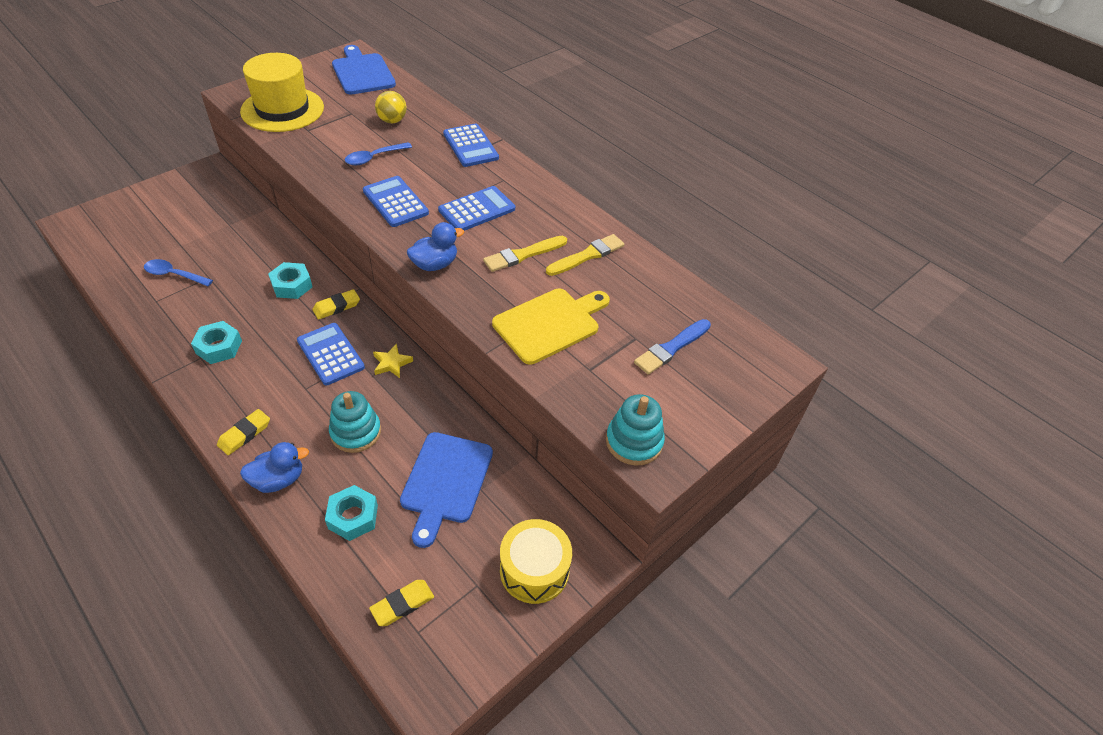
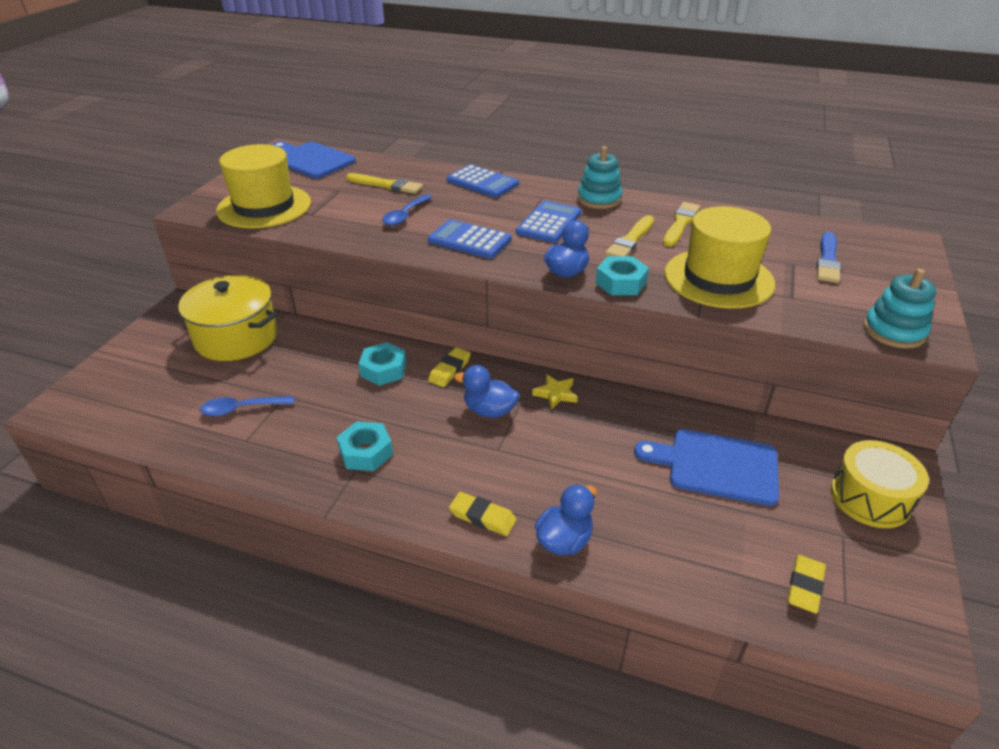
camera: 25 degrees left, 10 degrees down
(221, 213) = (236, 337): none -> yellow pot
(244, 434) = (482, 517): yellow eraser -> yellow eraser turned 75 degrees counterclockwise
(330, 354) = (489, 410): blue calculator -> blue duck
(353, 517) = (672, 536): turquoise nut -> turquoise nut (621, 283)
(356, 432) = (589, 464): turquoise stacking toy -> turquoise stacking toy (599, 199)
(392, 121) = (386, 185): yellow ball -> yellow brush
(445, 482) = (716, 466): blue cutting board -> blue cutting board turned 120 degrees clockwise
(550, 324) = (718, 278): yellow cutting board -> yellow hat

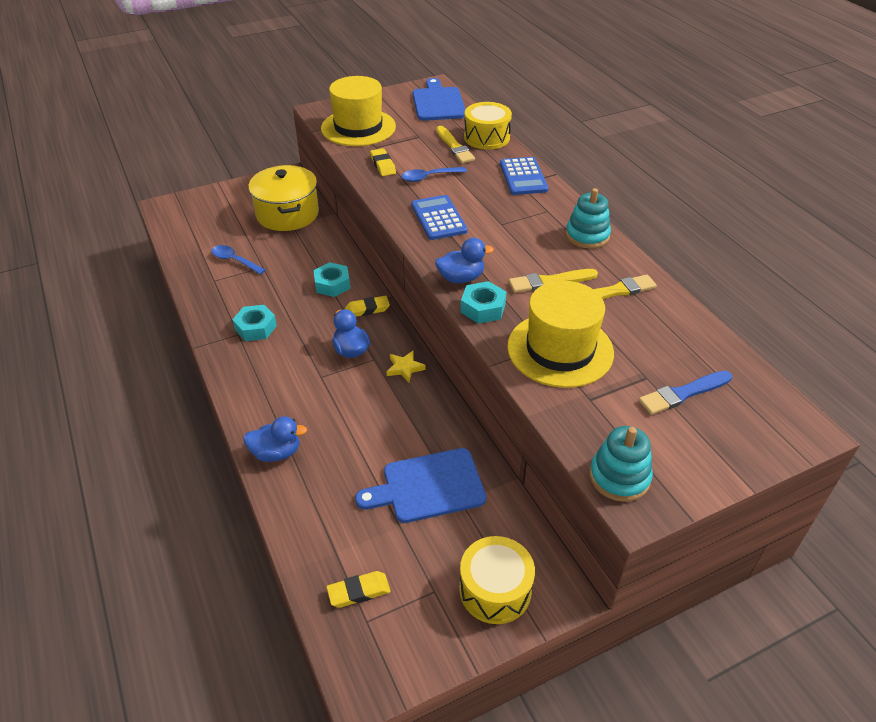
camera: 45 degrees right, 5 degrees up
(402, 168) = (486, 137): none -> yellow drum
(482, 517) = (257, 407): yellow eraser -> yellow eraser (383, 165)
(549, 223) = (514, 234): blue calculator -> none
(716, 466) = (428, 486): blue cutting board -> blue cutting board turned 75 degrees counterclockwise

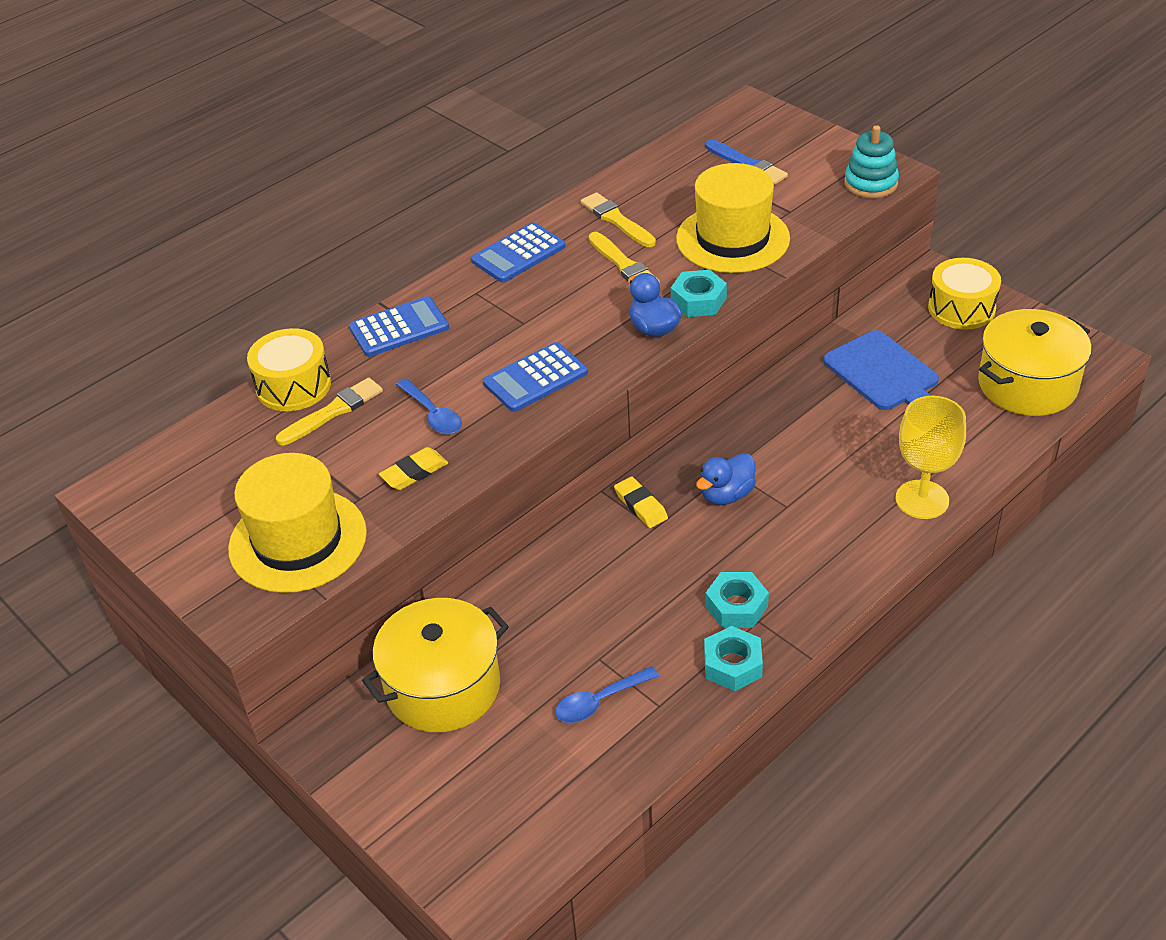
camera: 105 degrees left, 0 degrees up
(234, 260) = (599, 701): blue spoon -> blue spoon turned 45 degrees clockwise
(276, 453) = (922, 499): blue duck -> yellow goblet
(332, 284) = (605, 560): turquoise nut -> turquoise nut (732, 665)
(359, 591) = (1027, 385): yellow eraser -> yellow pot
(405, 368) = (730, 438): yellow star -> none
(438, 103) = (181, 468): blue cutting board -> none
(587, 236) = (518, 254): turquoise stacking toy -> blue calculator

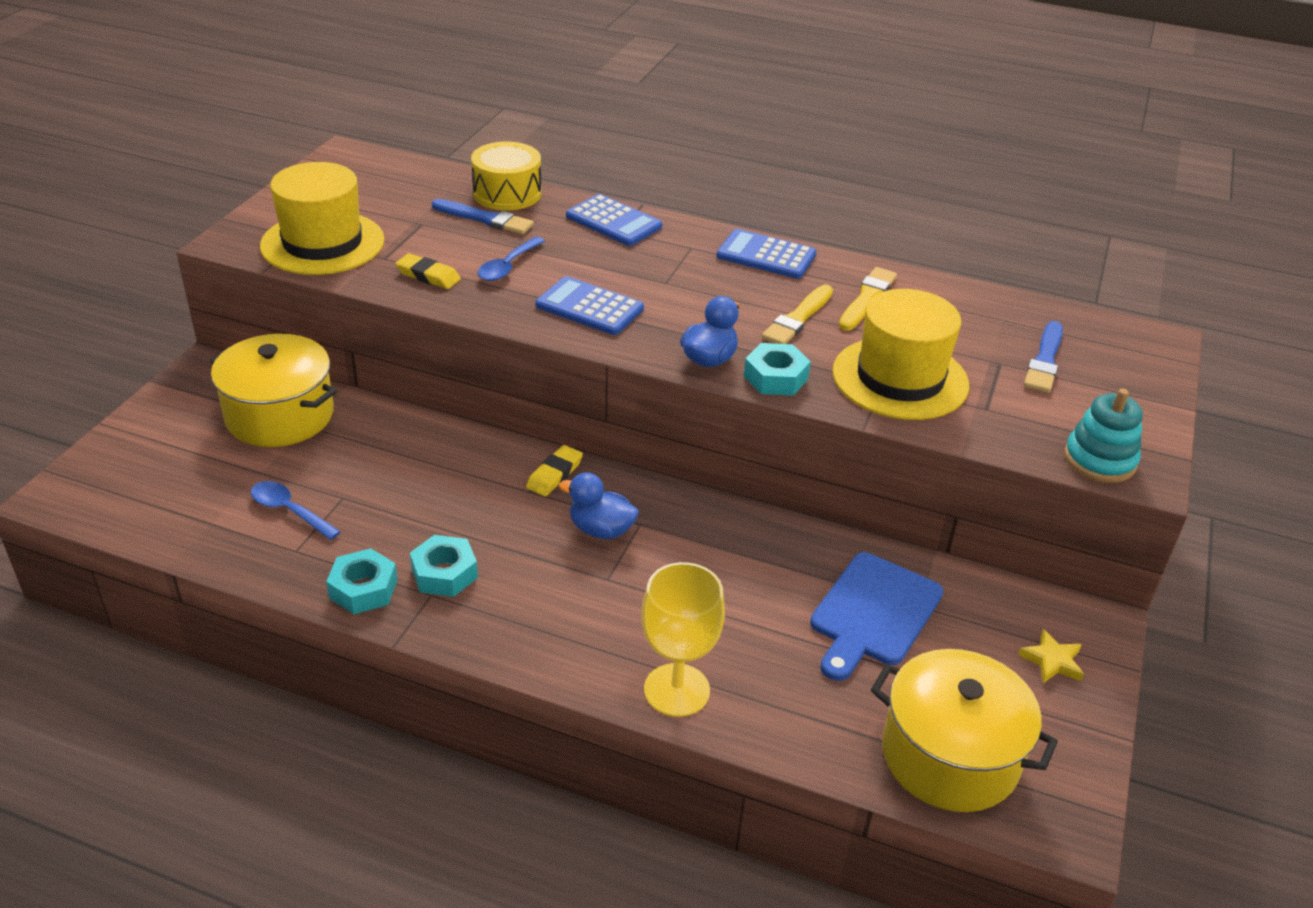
camera: 60 degrees right, 5 degrees down
(333, 412) = (485, 219): yellow brush -> blue brush
(961, 308) = (1052, 661): yellow drum -> yellow star

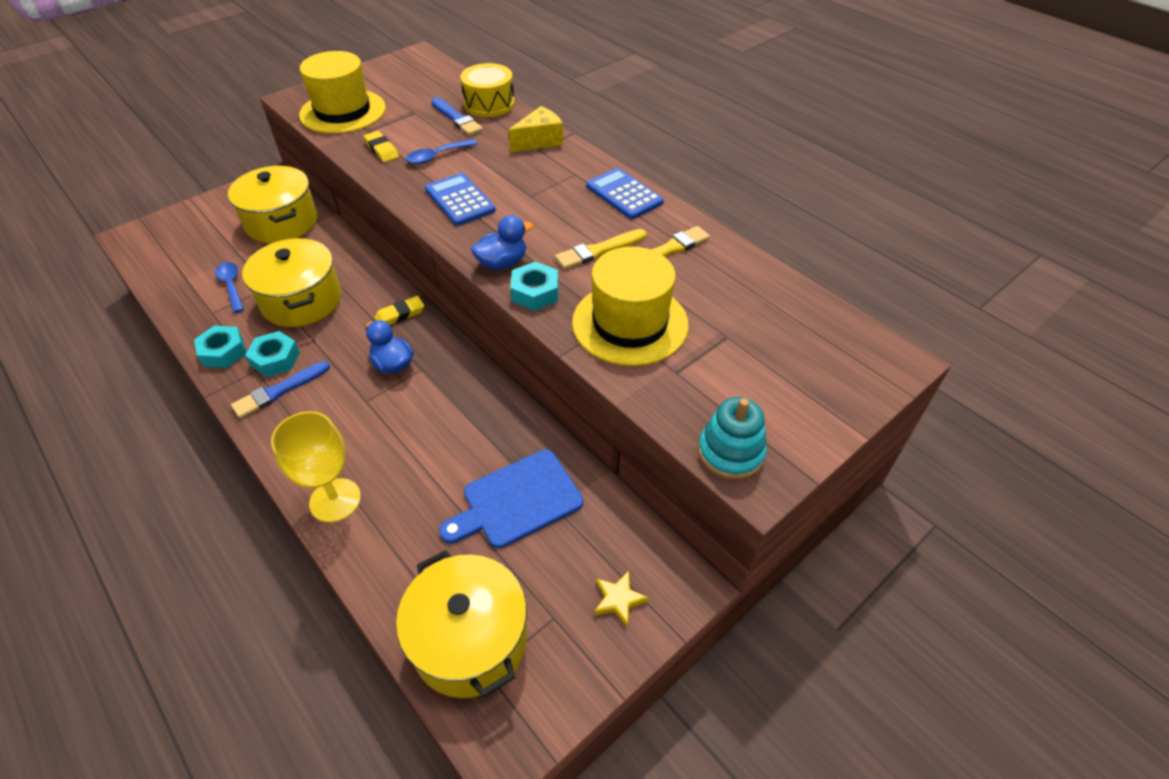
camera: 30 degrees right, 10 degrees up
(409, 498) = (301, 301): none -> yellow pot
(613, 221) = (540, 141): blue calculator -> yellow cheese
(1044, 360) = (768, 347): blue brush -> blue brush (279, 391)

